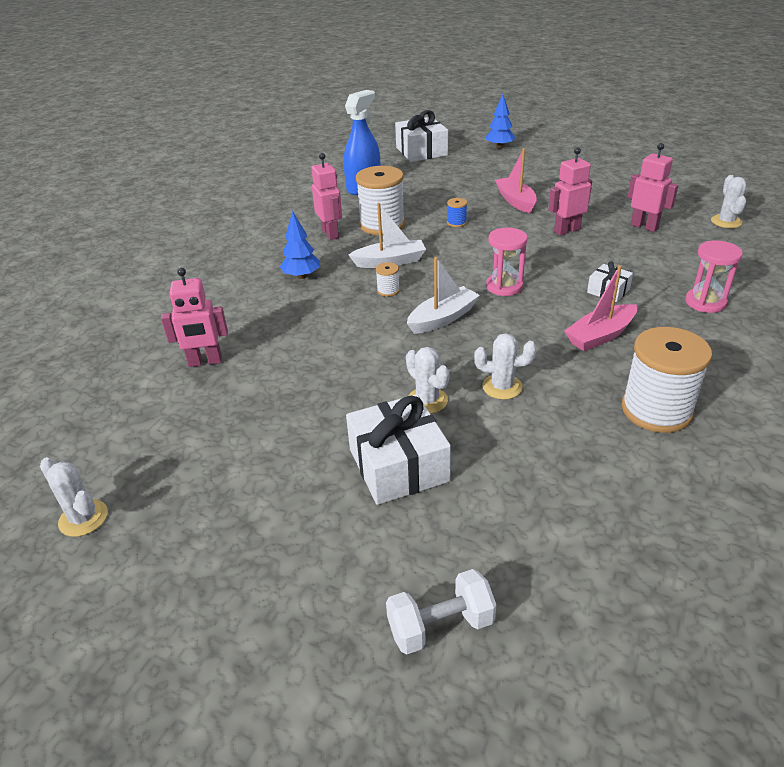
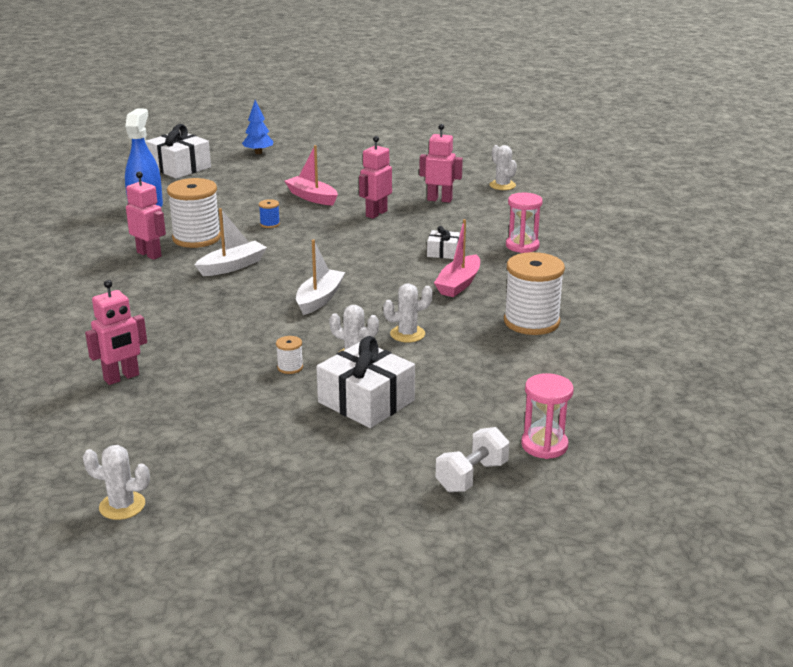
camera: 30 degrees left, 10 degrees down
(301, 276) = (153, 294): blue tree -> none
(388, 290) = (251, 288): white spool -> white spool (290, 367)
(504, 286) = (354, 265): pink hourglass -> pink hourglass (544, 445)

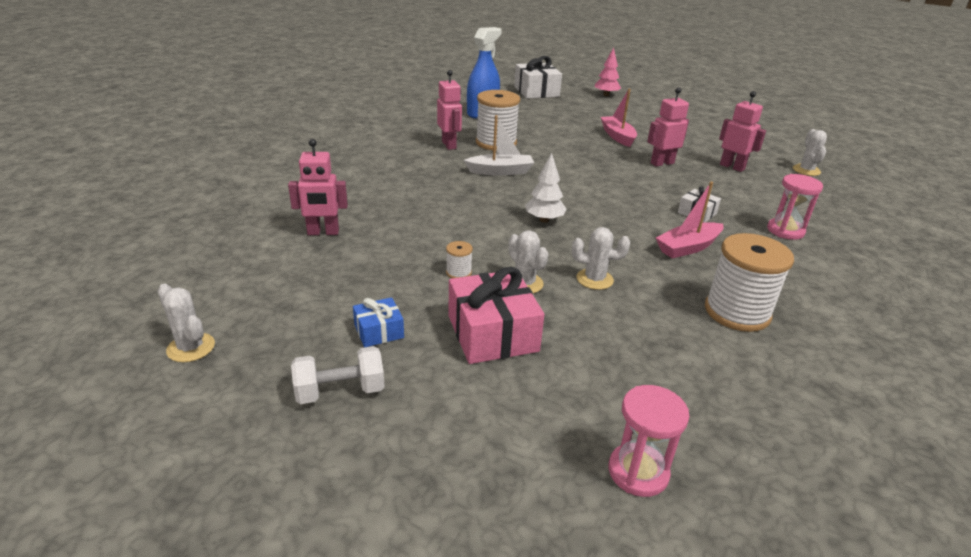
camera: 30 degrees right, 5 degrees up
(258, 153) = (606, 95): blue tree -> pink tree
(270, 224) = (563, 148): blue spool -> none
(273, 434) = (379, 331): none -> blue gift
(319, 299) = (544, 220): white boat -> white tree
(366, 401) = (492, 333): white gift -> pink gift
(472, 476) = (520, 473): white dumbbell -> white dumbbell (340, 391)

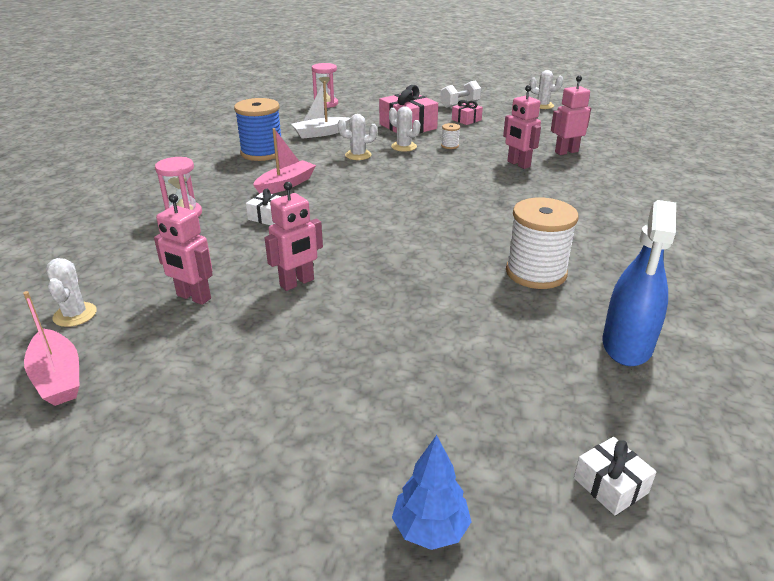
camera: 165 degrees right, 0 degrees up
(379, 331) = (466, 120): blue gift -> pink gift
(449, 145) = (587, 255): pink robot -> pink robot (518, 164)
(500, 171) = (490, 228): white boat -> white boat (320, 133)
(536, 91) = (610, 485): white gift -> white gift, size x0.52
(544, 220) = (413, 186): white tree -> none
(606, 95) = (430, 529): pink tree -> blue tree
(617, 137) = (367, 332): pink boat -> pink boat (58, 377)
(737, 312) = (262, 153): white spool -> blue spool

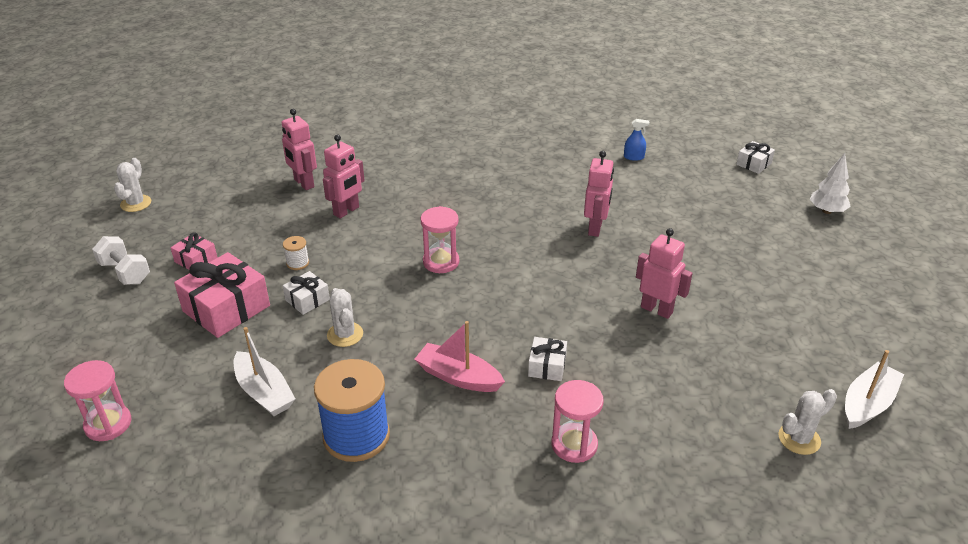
camera: 105 degrees left, 5 degrees up
(58, 377) = (867, 404): pink boat -> white boat
(193, 297) = (719, 367): pink robot -> pink robot (595, 228)
(404, 147) = (307, 300): white cactus -> white gift
(428, 193) = (441, 262): none -> pink hourglass
(430, 529) = (826, 211): blue tree -> white tree
(536, 273) = (566, 192): white spool -> none
(627, 345) = (633, 157): blue spray bottle -> blue spray bottle, size x0.43

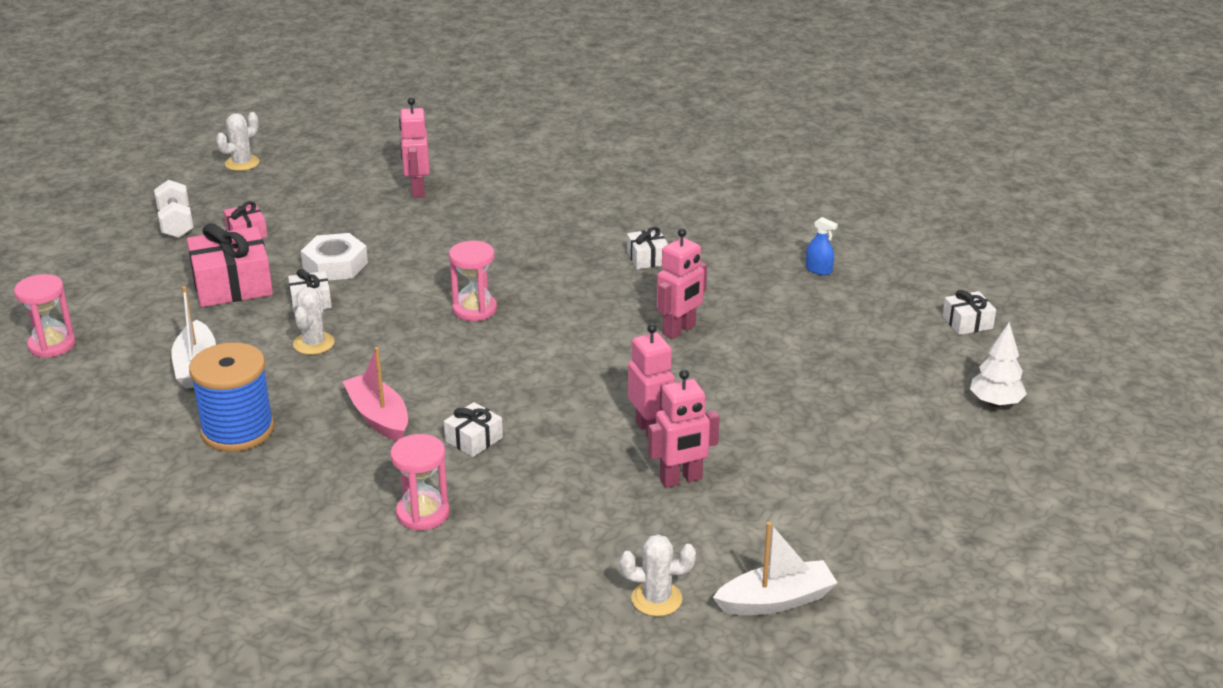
camera: 30 degrees right, 5 degrees down
(297, 263) = (335, 265): white spool -> white nut
(346, 211) = (432, 230): pink robot -> pink robot (681, 479)
(520, 183) = (647, 258): none -> white gift

